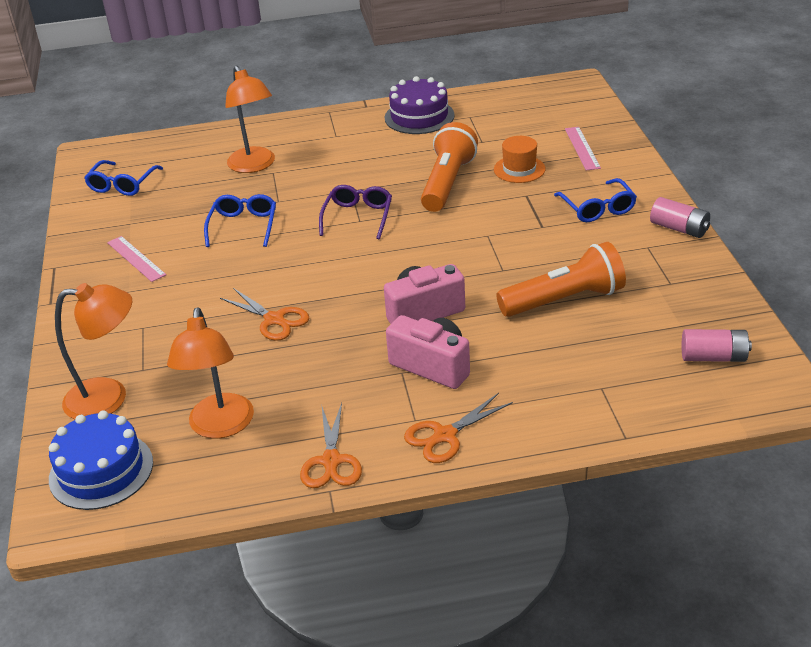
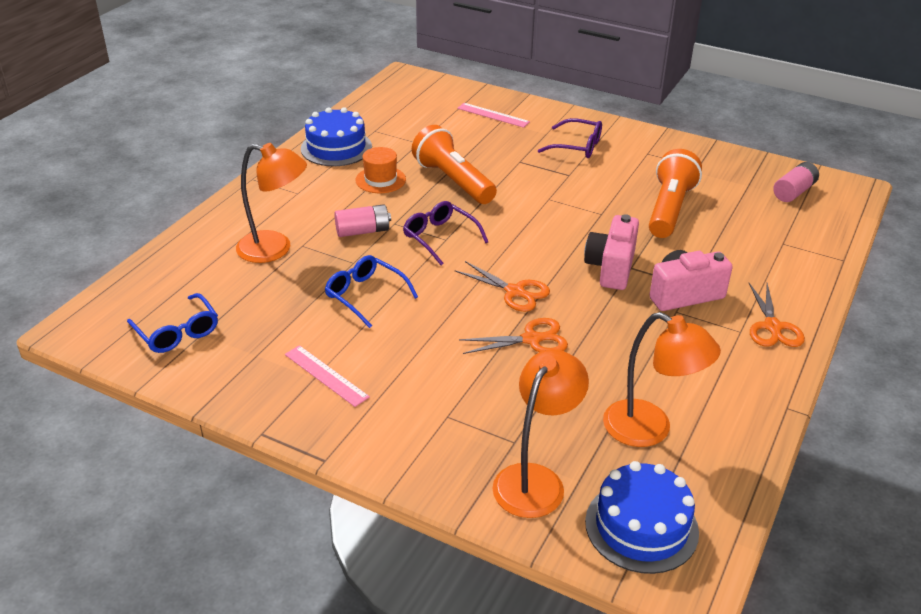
camera: 55 degrees left, 0 degrees up
(136, 258) = (326, 375): pink ruler -> pink ruler turned 45 degrees clockwise
(331, 461) = (752, 391): orange scissors -> orange scissors (515, 292)
(419, 116) = (336, 148): purple cake -> blue cake
(519, 169) = (481, 148): orange hat -> orange hat (380, 180)
(597, 208) = (577, 146): blue glasses -> purple glasses
(679, 228) = (642, 134): pink battery -> pink battery (363, 231)

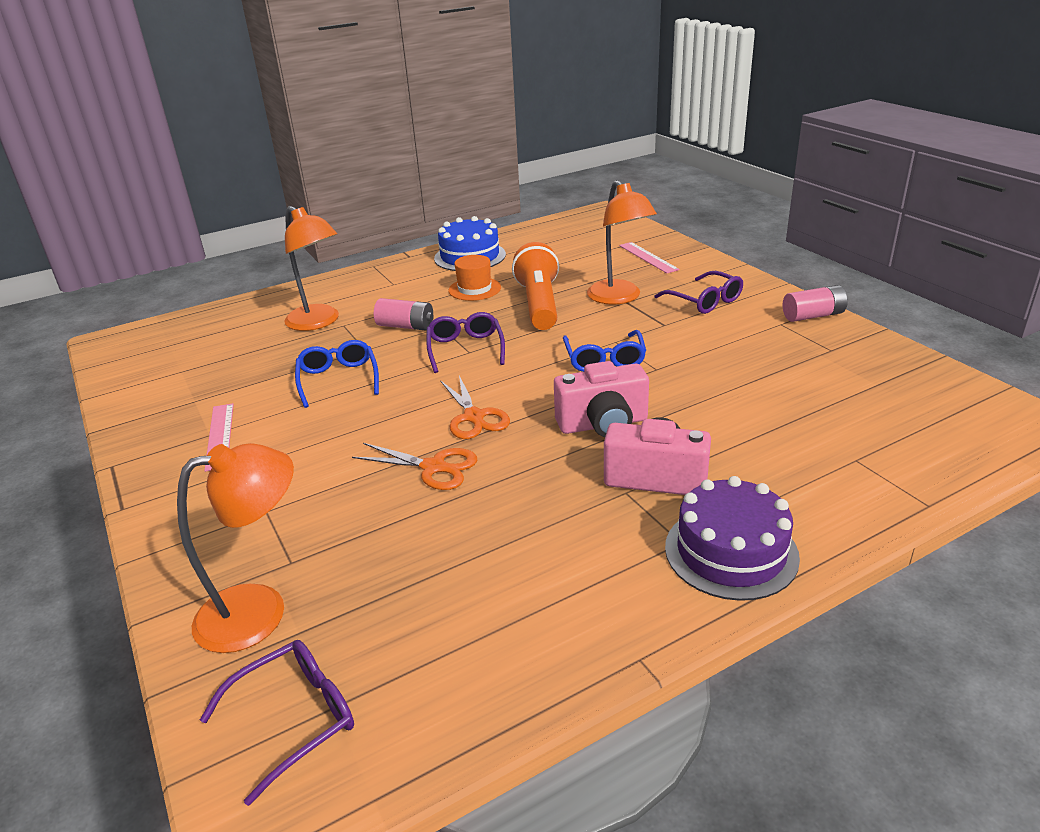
camera: 35 degrees right, 5 degrees down
(177, 332) = (167, 364): blue glasses -> blue glasses (604, 359)
(611, 268) = (603, 424): pink camera -> pink camera turned 150 degrees counterclockwise
(641, 526) = (295, 719): blue cake -> purple glasses
(650, 430) = (439, 611): orange lamp -> orange lamp (619, 298)
(669, 209) = (743, 384): orange flashlight -> none
(772, 327) = (731, 552): orange scissors -> purple cake
(793, 192) = (936, 406): pink battery -> pink battery (813, 316)

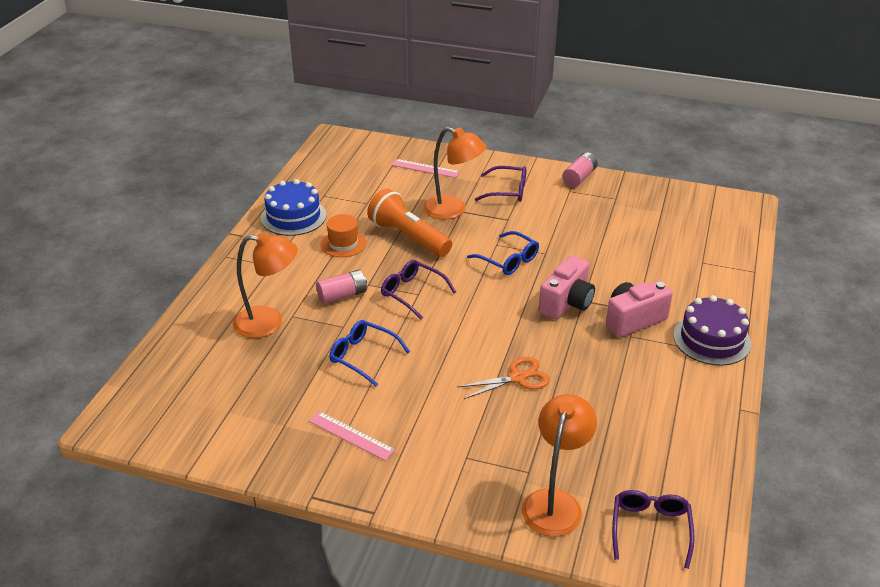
camera: 45 degrees left, 5 degrees up
(474, 417) = (491, 336): orange scissors -> none

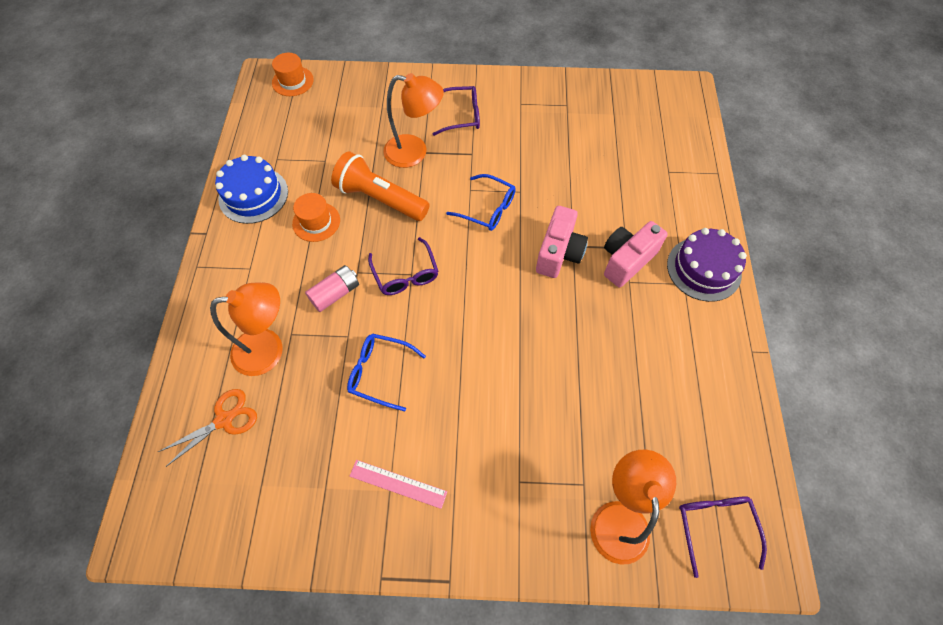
camera: 15 degrees left, 25 degrees up
(357, 144) = (292, 81): none -> orange hat
(412, 293) = (405, 274): purple glasses -> purple glasses turned 135 degrees counterclockwise
(425, 168) = (371, 101): pink ruler -> none
(517, 378) = (539, 363): orange scissors -> orange scissors (224, 420)
(579, 177) = (525, 84): pink battery -> none

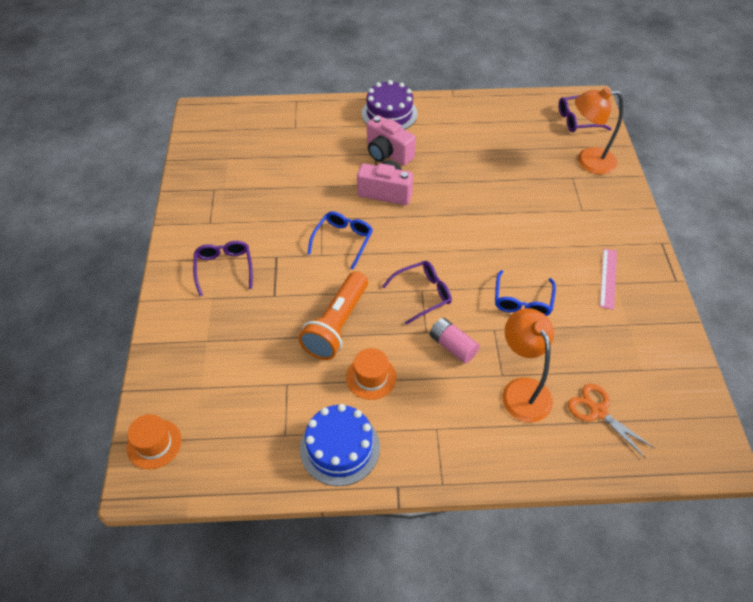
camera: 95 degrees left, 10 degrees down
(414, 152) = (274, 303): orange lamp -> none

